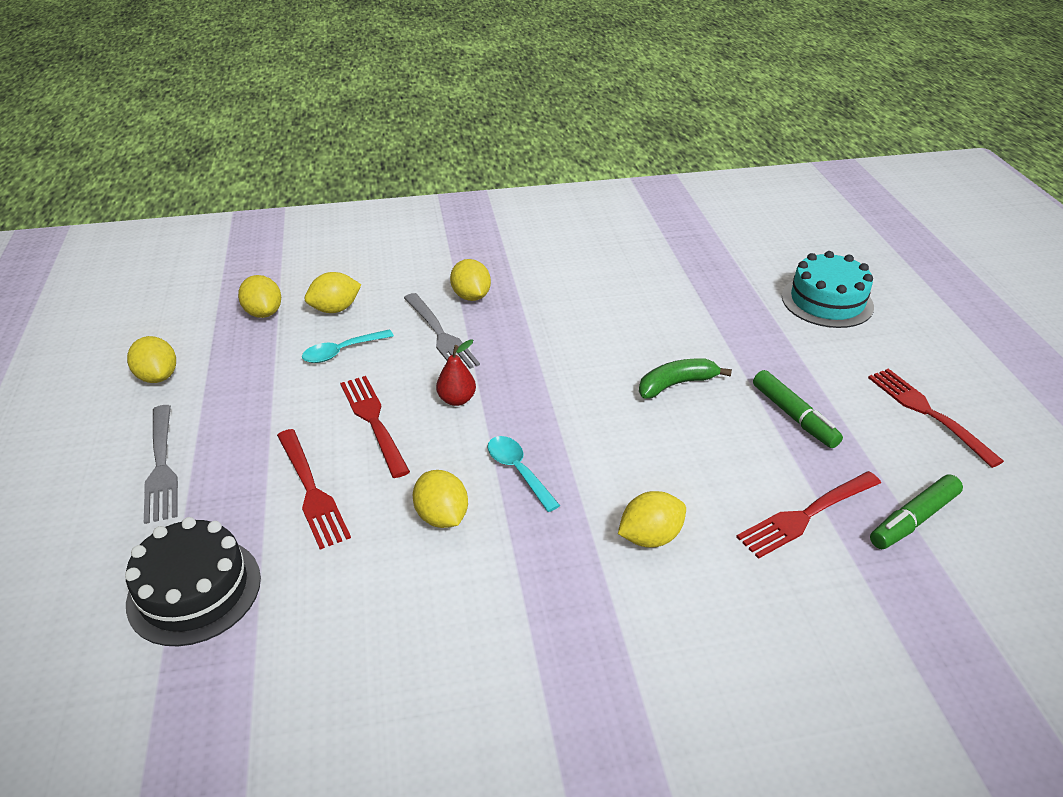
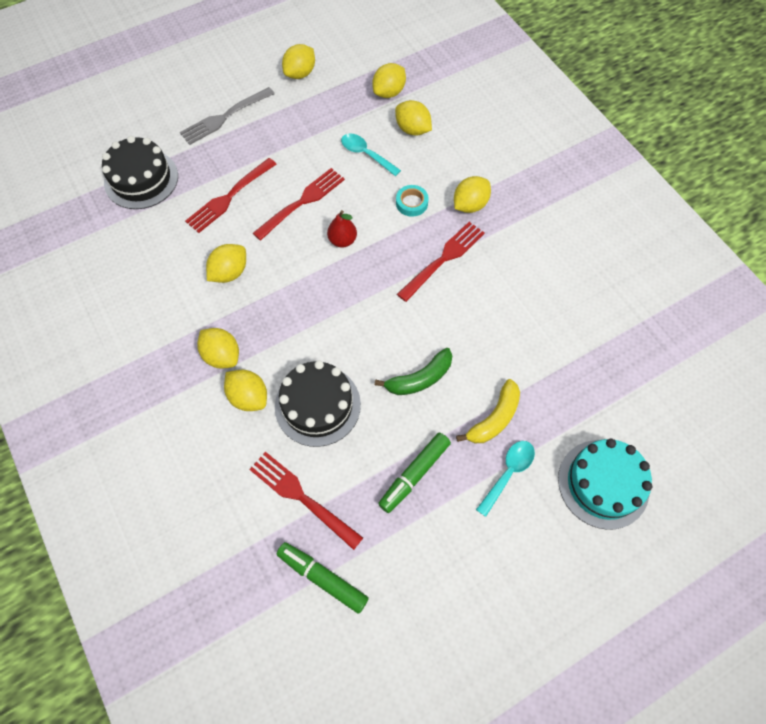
camera: 70 degrees right, 25 degrees up
(440, 334) = (411, 203): grey fork -> turquoise tape
(518, 471) = (284, 301): turquoise spoon -> turquoise spoon (508, 473)
(574, 552) = (222, 355): none -> yellow lemon
(676, 384) = (419, 378): green banana -> green banana turned 105 degrees clockwise
(683, 473) = (317, 405): none -> black cake
(741, 346) = (494, 418): none -> yellow banana
(929, 413) = (463, 588): red fork -> red fork (443, 260)

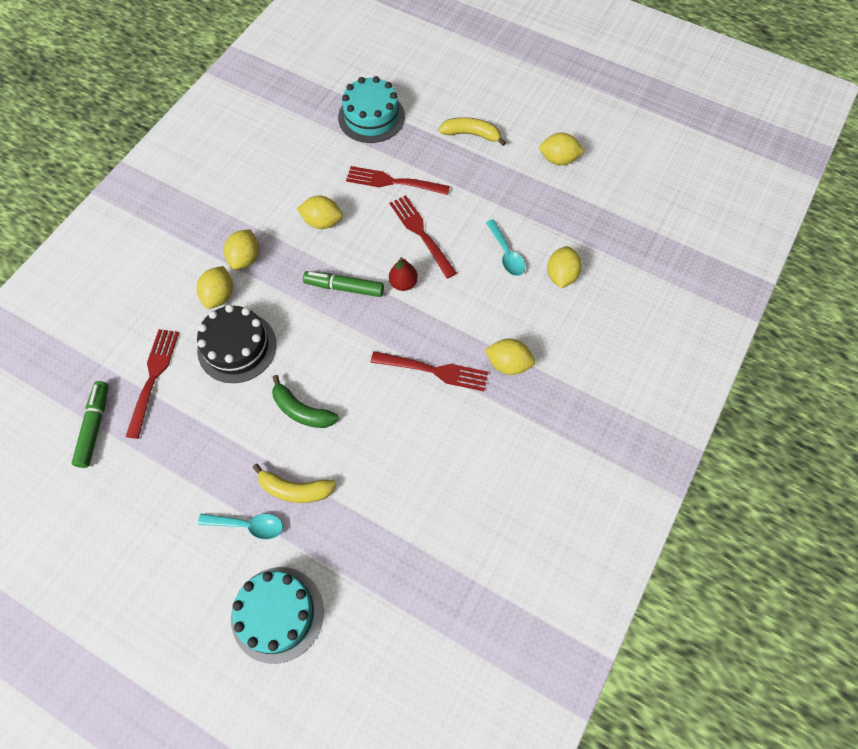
camera: 60 degrees right, 0 degrees up
(141, 179) = (371, 117): black cake -> turquoise cake
(225, 117) = (471, 134): grey fork -> yellow banana
(301, 203) = (422, 234): red fork -> red fork turned 135 degrees counterclockwise
(366, 154) = (506, 254): turquoise spoon -> turquoise spoon turned 150 degrees clockwise
(389, 92) = (590, 236): yellow lemon -> none
(411, 203) = (478, 316): turquoise tape -> none
(414, 474) = (211, 450): green marker -> green marker (344, 287)

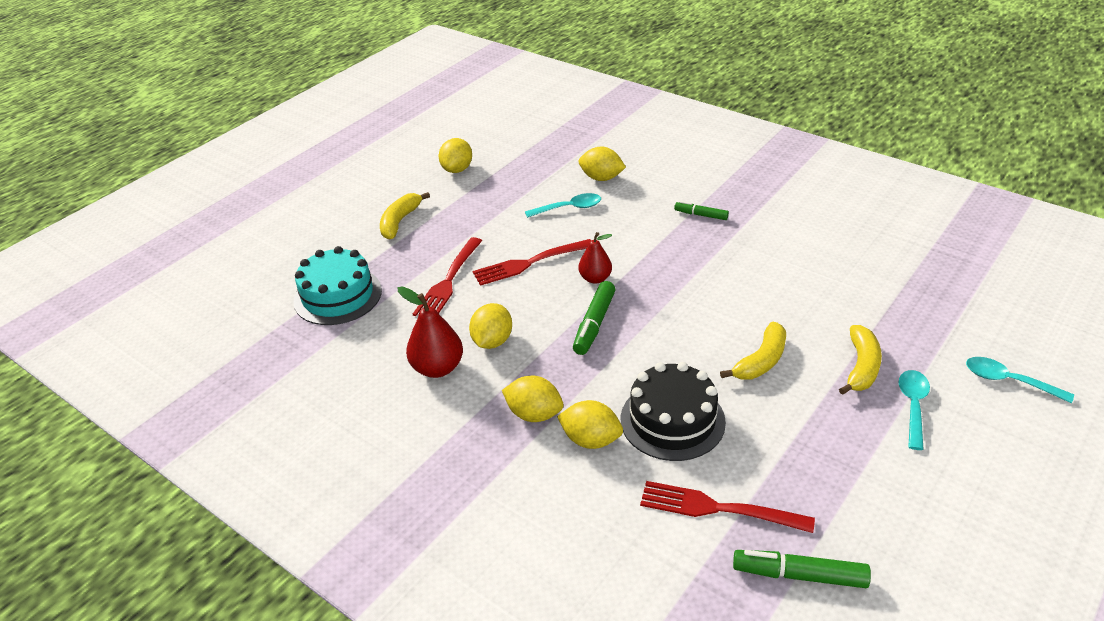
camera: 80 degrees left, 25 degrees down
(277, 614) = (1008, 381): turquoise cake -> turquoise spoon
(293, 193) = (437, 368): none -> red pear
(302, 410) = (761, 361): green banana -> yellow banana
(433, 371) = (708, 262): red fork -> none
(508, 364) = (701, 215): yellow lemon -> green marker

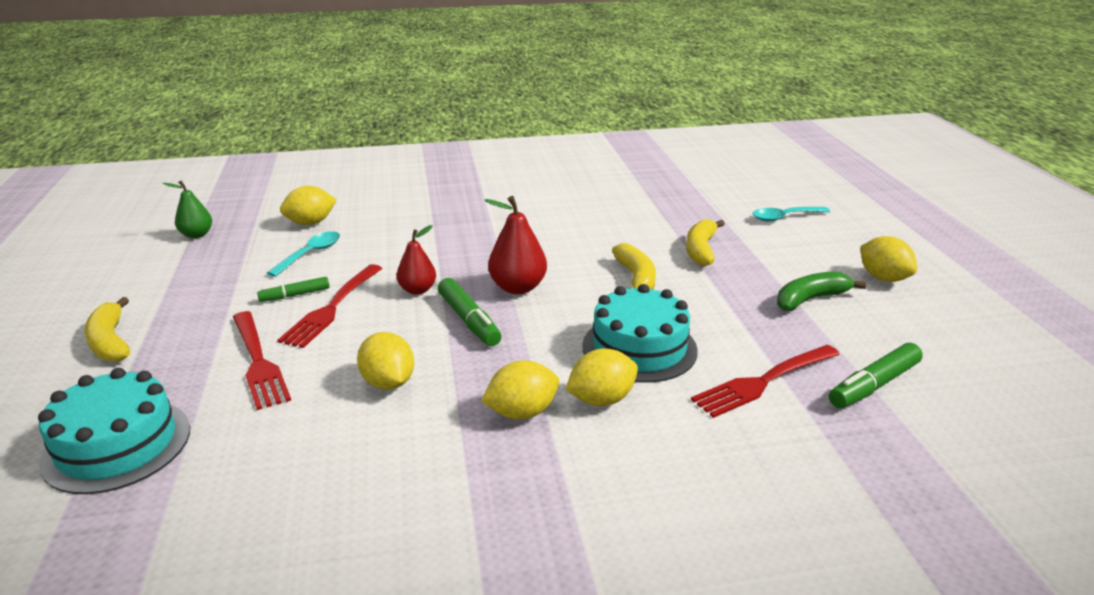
camera: 50 degrees left, 10 degrees down
(437, 368) = (360, 436): red pear -> red pear (517, 288)
(457, 169) = (126, 272): yellow lemon -> yellow lemon (883, 278)
(524, 155) = (196, 235): none -> green pear
(672, 420) = (639, 348): black cake -> turquoise cake
(701, 215) = (443, 214): green marker -> green marker (295, 295)
(861, 367) = (701, 250): yellow banana -> yellow banana turned 135 degrees counterclockwise
(880, 473) = (810, 299): none -> green banana
(913, 406) = (763, 255): turquoise spoon -> none

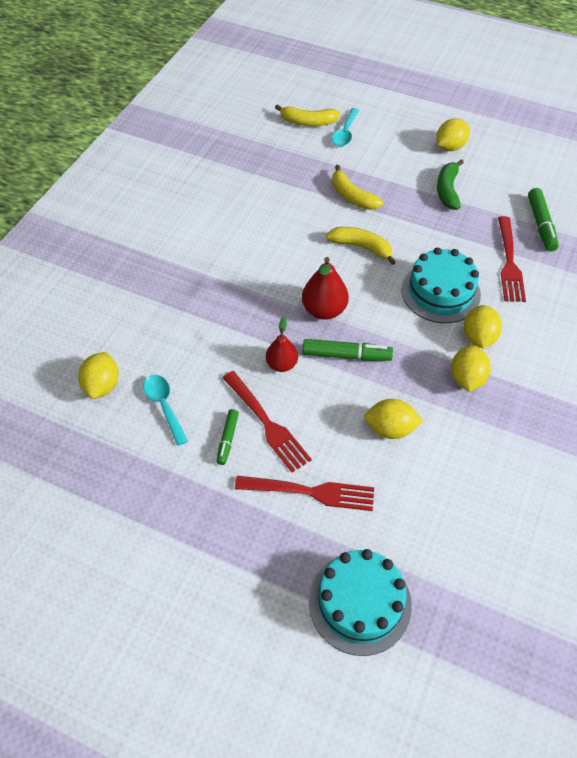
camera: 55 degrees left, 25 degrees up
(110, 341) = (205, 582): yellow banana -> yellow banana (308, 122)
(196, 235) = (47, 474): green pear -> none
(883, 278) = (450, 147): yellow lemon -> yellow lemon turned 45 degrees counterclockwise

